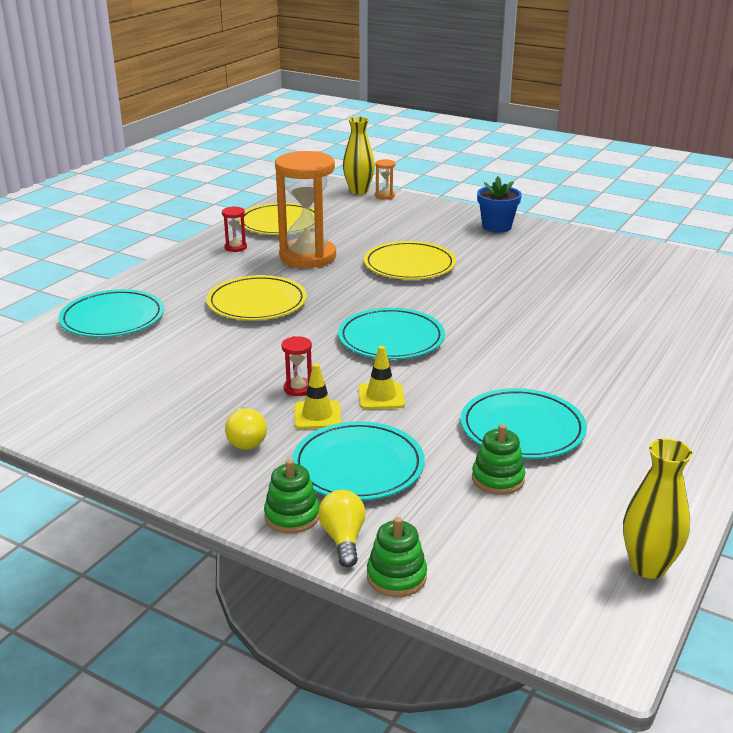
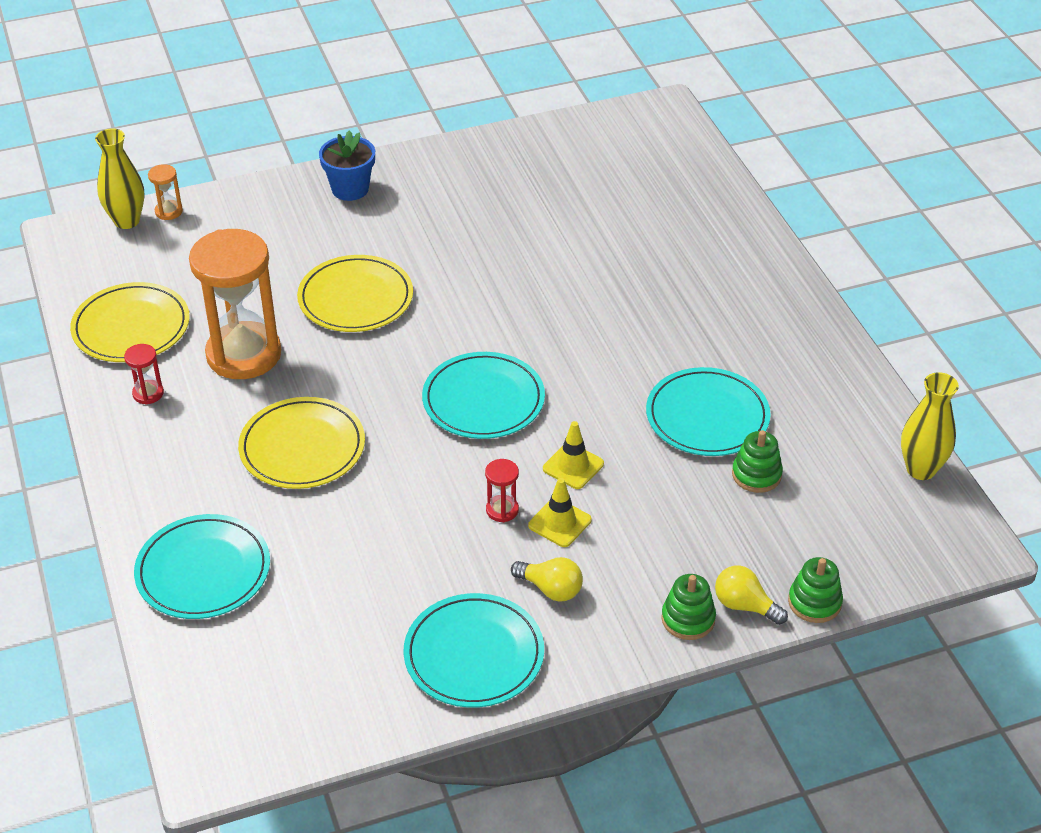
camera: 50 degrees left, 15 degrees up
(358, 466) = (660, 542): turquoise plate -> turquoise plate (474, 654)

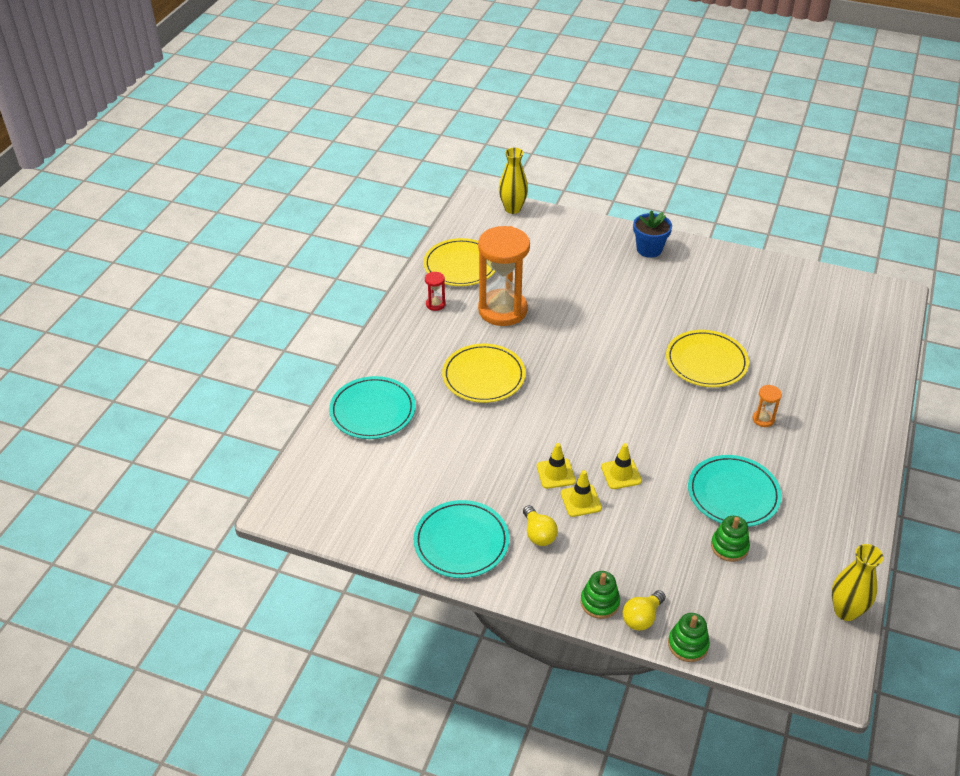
camera: 40 degrees right, 0 degrees up
(169, 211) = (539, 214): orange hourglass -> orange hourglass (763, 419)
(355, 298) = (592, 311): yellow plate -> yellow plate (706, 362)
(483, 400) = (607, 407): turquoise plate -> none
(502, 510) = (555, 473): red hourglass -> yellow traffic cone
(744, 605) = (642, 617): yellow light bulb -> yellow light bulb turned 120 degrees counterclockwise

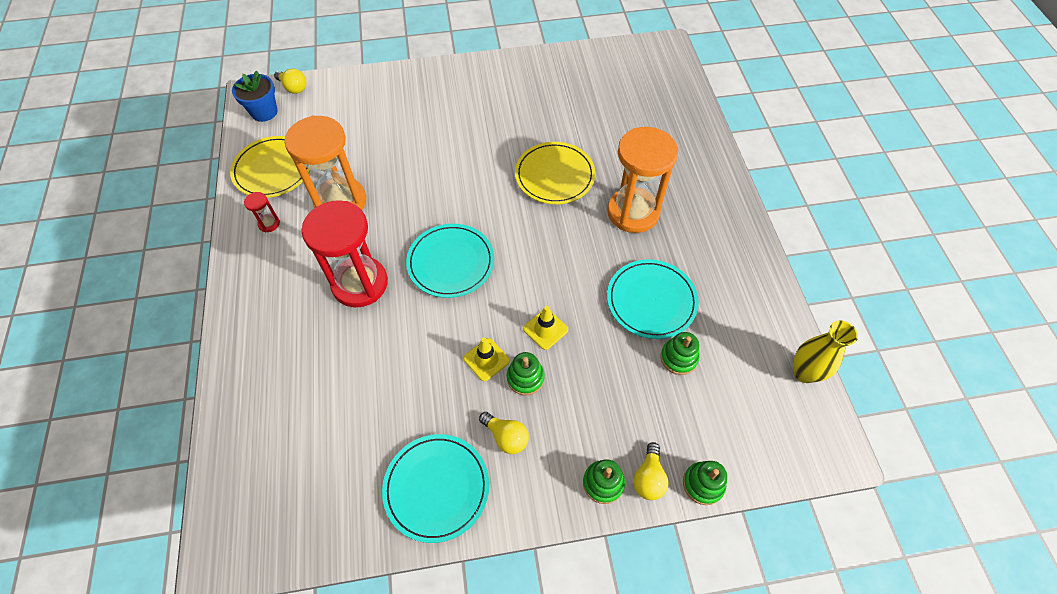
camera: 30 degrees left, 15 degrees up
(372, 411) = (264, 378): turquoise plate -> turquoise plate (451, 262)
(483, 376) = (360, 283): yellow plate -> red hourglass
(512, 209) = (293, 88): yellow vase -> yellow light bulb
(581, 501) = (525, 378): yellow traffic cone -> green stacking toy
(649, 249) = (444, 82): blue flower pot -> blue flower pot (264, 112)
(763, 419) = (633, 212): orange hourglass -> orange hourglass, size x2.48

